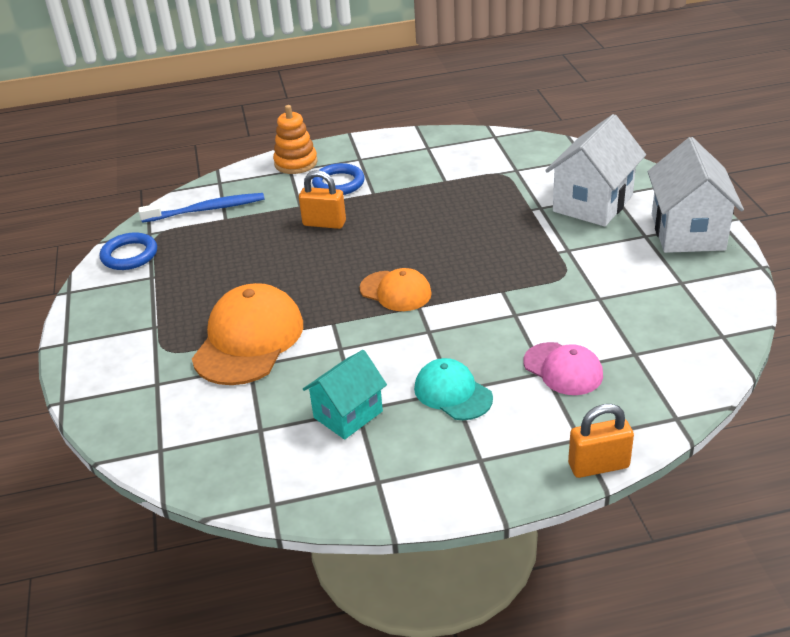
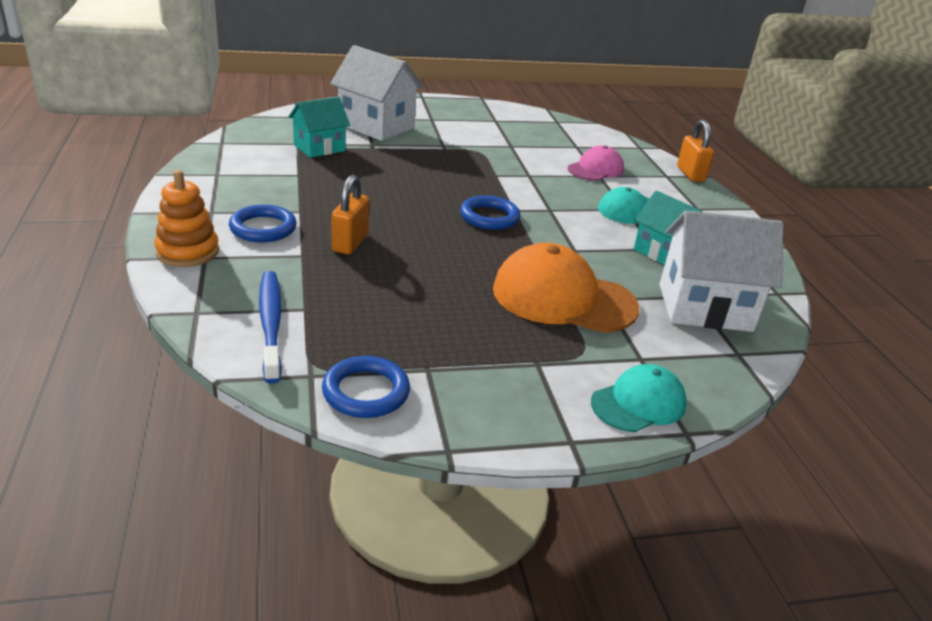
camera: 95 degrees left, 5 degrees down
(99, 378) = (639, 403): none -> turquoise cap
(396, 291) = (489, 217): orange cap -> blue ring
(511, 181) = (319, 148): none -> turquoise house
(687, 232) = (432, 107): white house -> white house (704, 307)

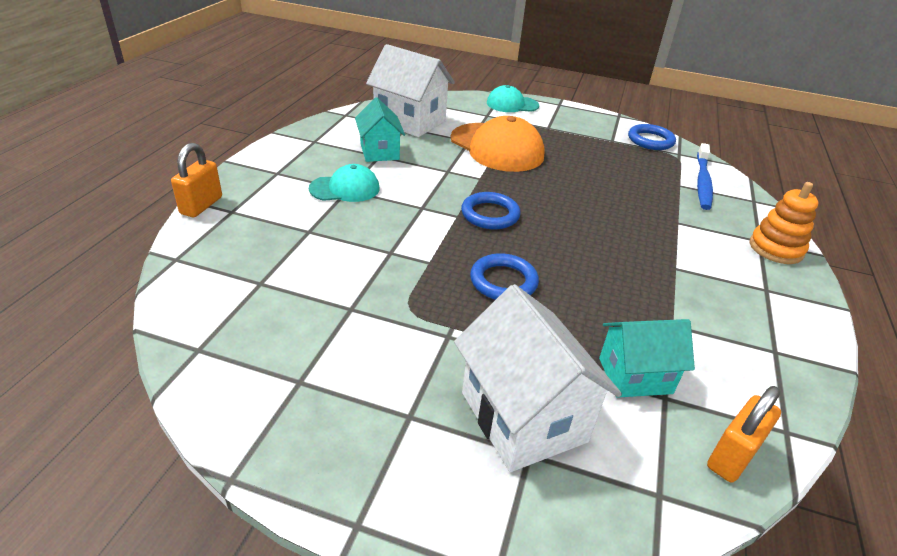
camera: 150 degrees left, 5 degrees up
(263, 228) = (712, 256): blue ring -> blue ring (503, 281)
(350, 243) = (633, 222): orange padlock -> orange padlock (732, 456)
(595, 169) = (299, 240): pink cap -> none

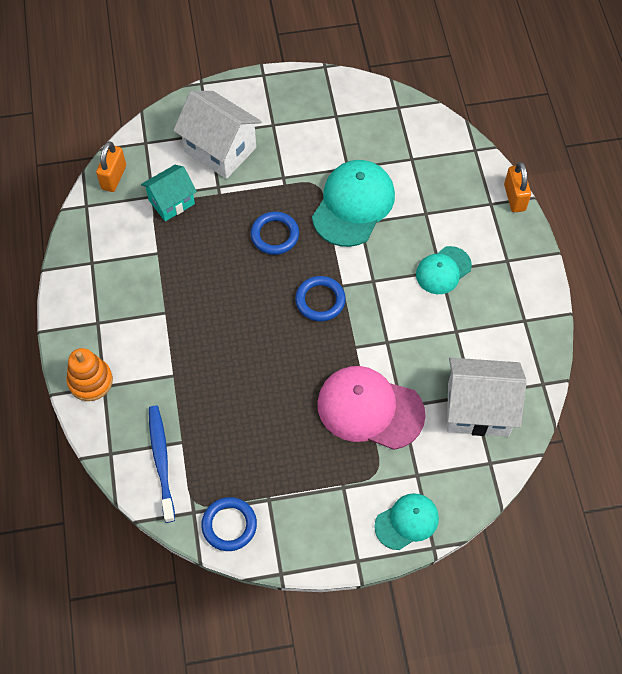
camera: 155 degrees right, 25 degrees up
(379, 152) = (461, 337): turquoise house -> none
(382, 270) = (353, 205): none -> turquoise cap
(497, 147) = (370, 409): orange cap -> pink cap

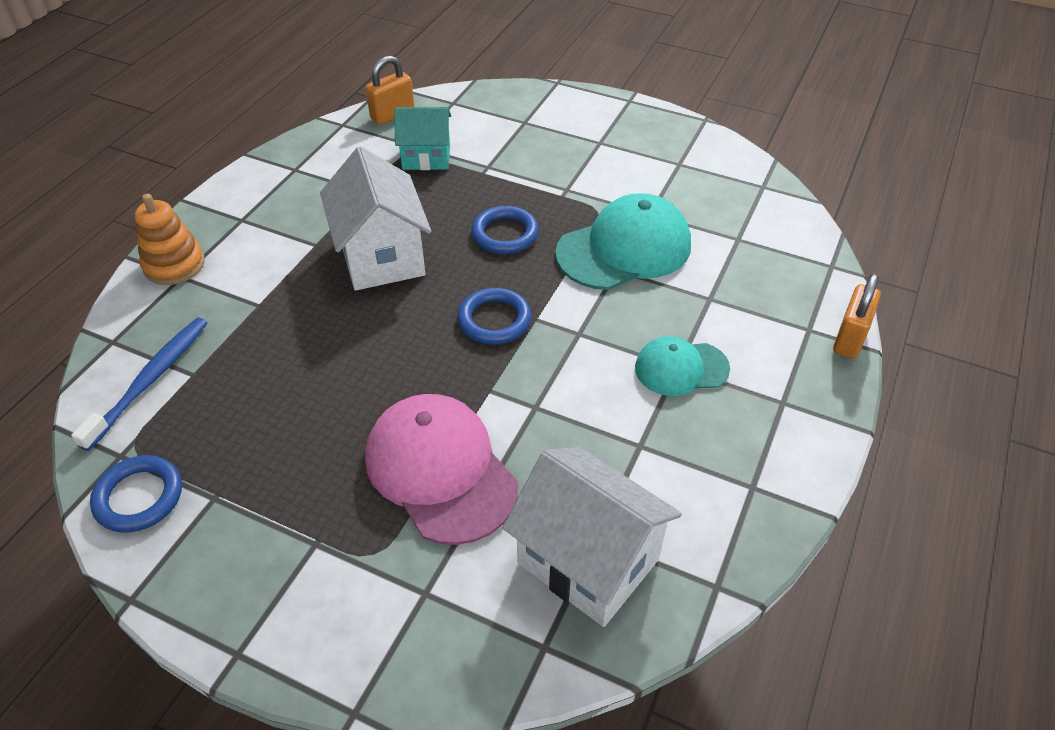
camera: 35 degrees right, 15 degrees down
(220, 150) = (521, 138): white house -> white house (381, 257)
(407, 522) = (352, 648): turquoise cap -> none

